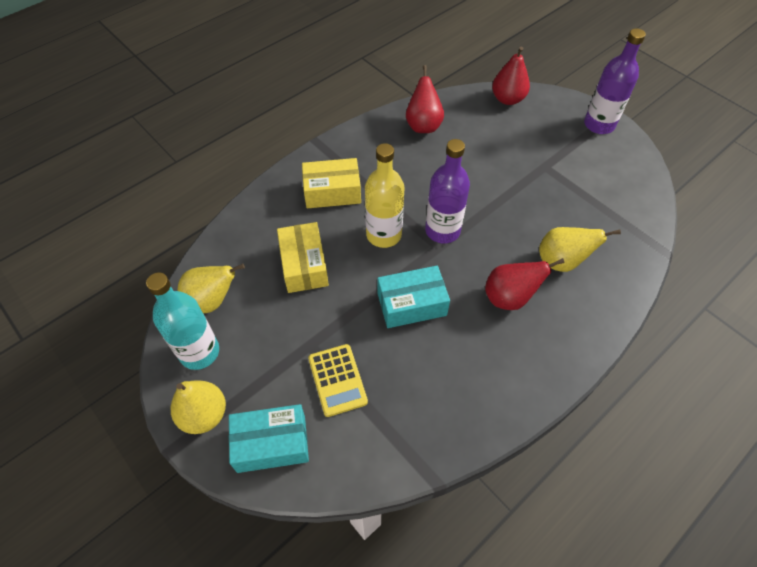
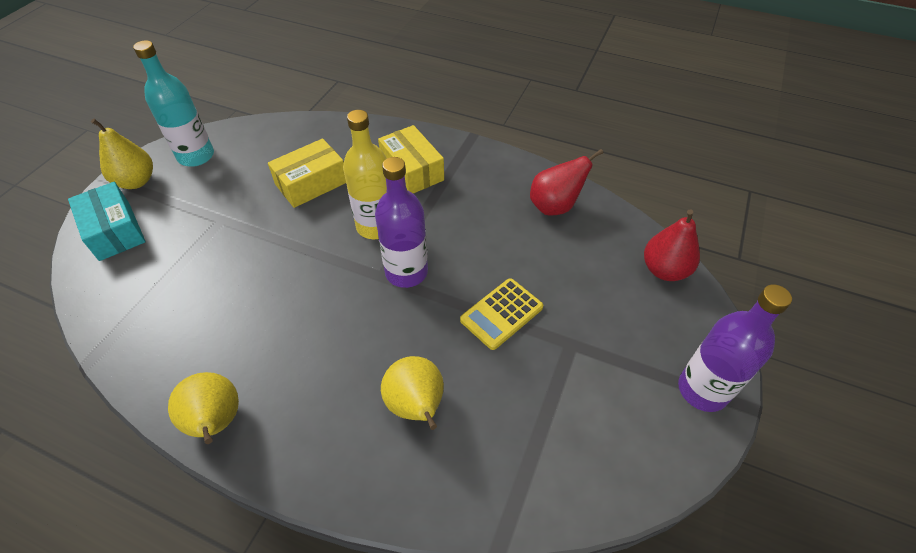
camera: 65 degrees right, 5 degrees down
(212, 301) = (250, 143): yellow pear -> yellow pear (217, 422)
(337, 380) = (188, 251): yellow calculator -> yellow calculator (501, 314)
(411, 304) = (295, 277): turquoise box -> none
(509, 297) = (336, 364): red pear -> none

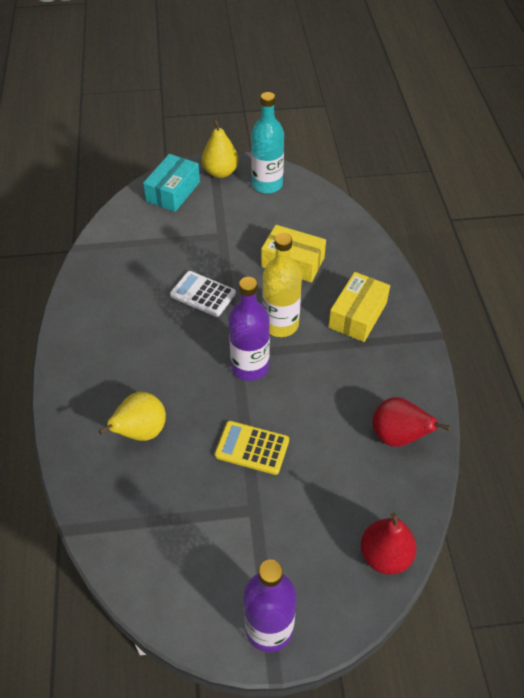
camera: 60 degrees right, 0 degrees up
(217, 422) = (71, 332): yellow pear -> none
(283, 269) = (203, 294): none -> white calculator

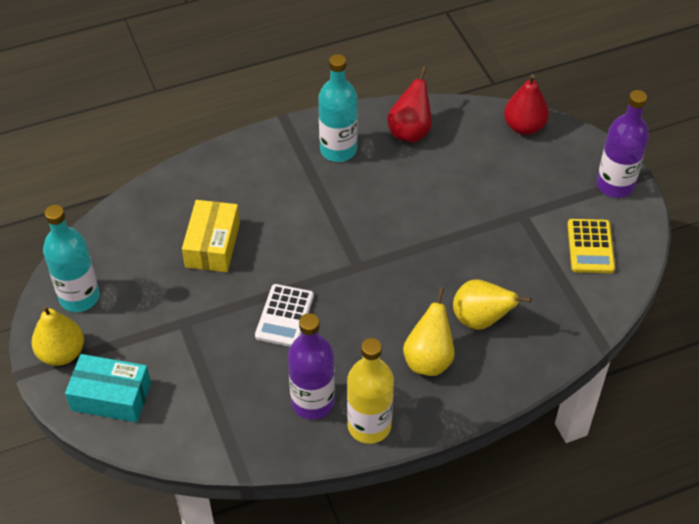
camera: 105 degrees left, 0 degrees up
(117, 380) = (428, 359): none -> yellow pear
(250, 367) = (371, 251): purple bottle -> purple bottle (312, 402)
(252, 448) = (463, 229): yellow calculator -> yellow calculator (590, 247)
(280, 324) = (307, 238): yellow bottle -> yellow bottle (369, 426)
(357, 315) = (275, 178): yellow box -> none
(384, 369) = (338, 150): none -> turquoise bottle

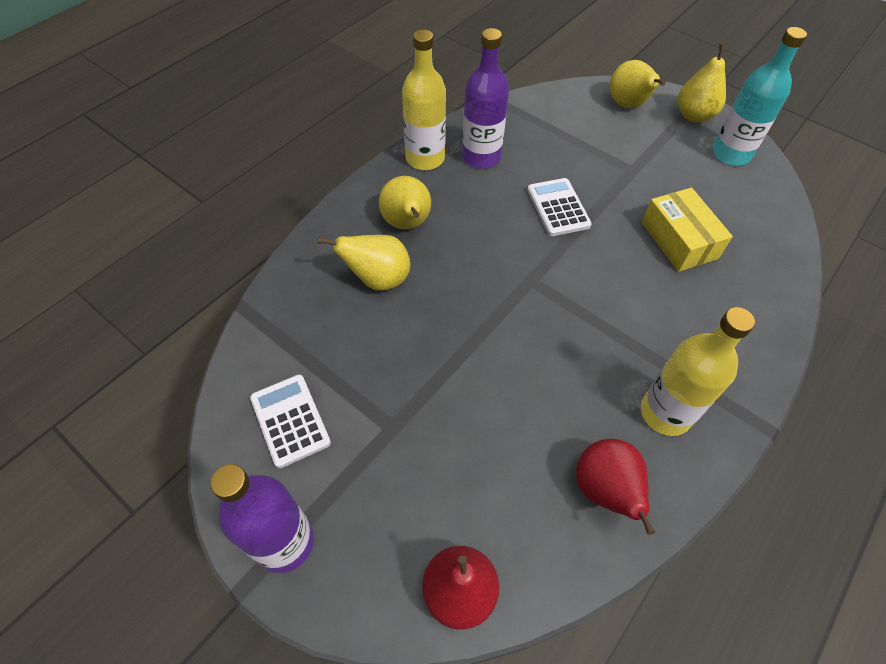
camera: 150 degrees right, 5 degrees up
(111, 397) = (628, 105): turquoise box -> yellow pear
(338, 150) = (665, 413): turquoise bottle -> yellow bottle
(590, 247) = (290, 420): yellow calculator -> white calculator

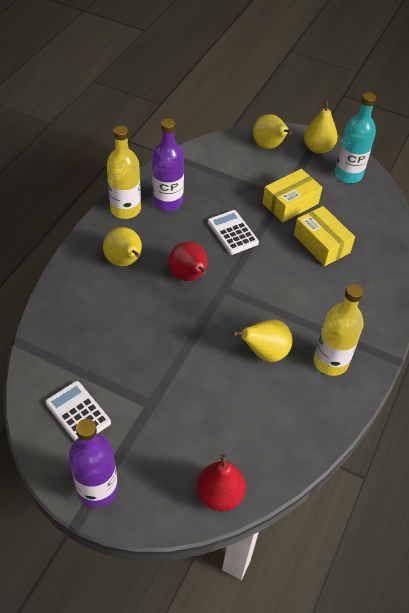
camera: 15 degrees left, 5 degrees down
(378, 279) = (114, 305): yellow pear -> yellow pear (265, 353)
(605, 491) = (300, 417): red pear -> red pear (189, 276)
(644, 180) = (290, 203): none -> yellow box

